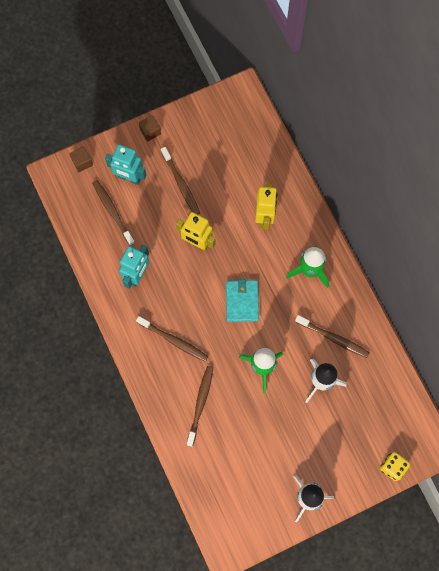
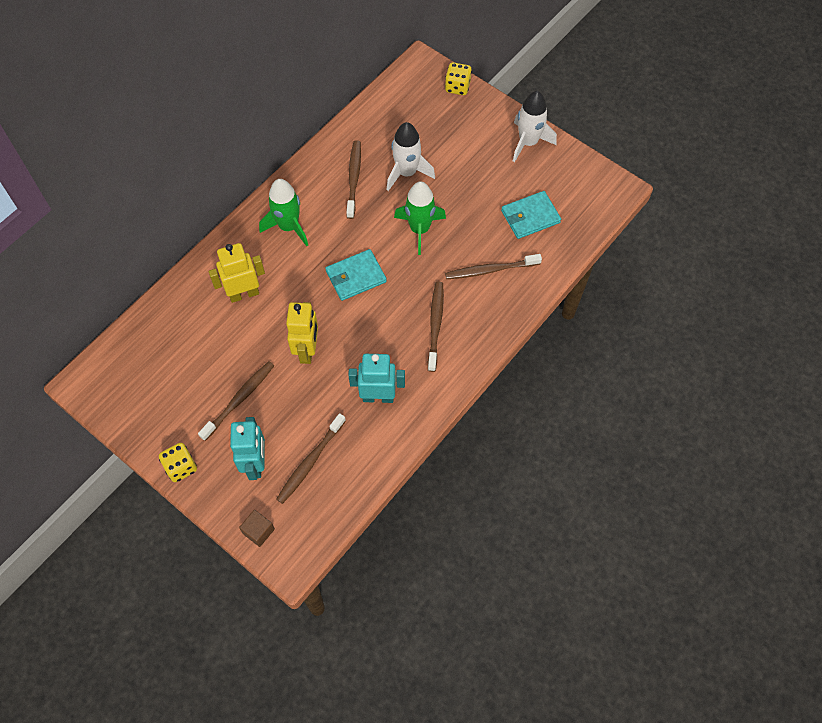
camera: 115 degrees left, 10 degrees down
(150, 131) = (181, 467): brown cube -> yellow dice
(234, 460) = (530, 216): none -> turquoise wallet

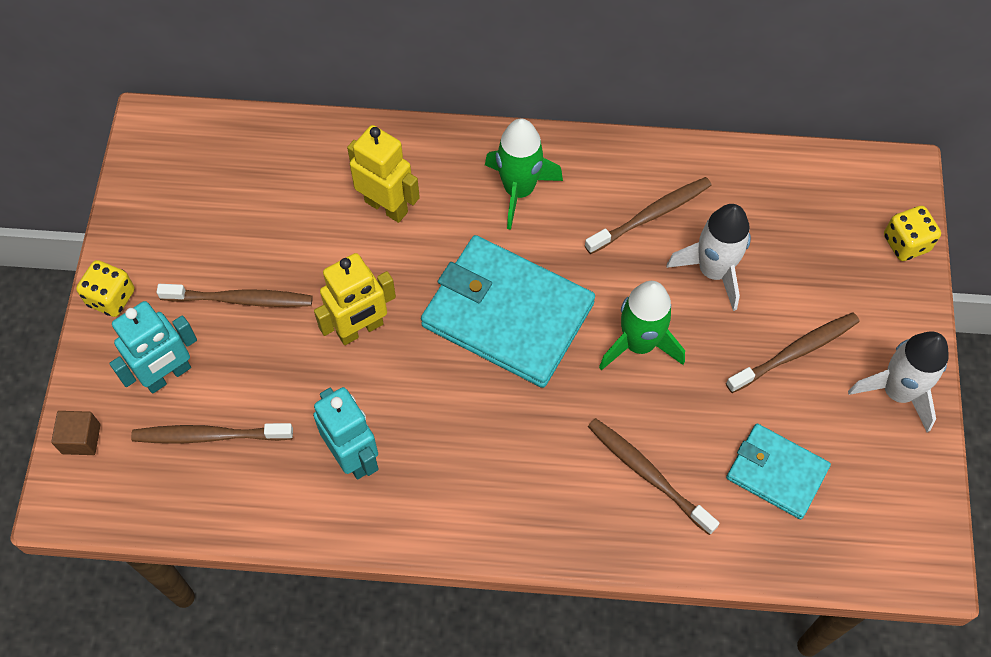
camera: 55 degrees right, 0 degrees up
(355, 276) = (507, 314): turquoise wallet -> turquoise wallet, size x1.77
(435, 325) = (510, 458): brown toothbrush -> brown toothbrush (795, 352)

